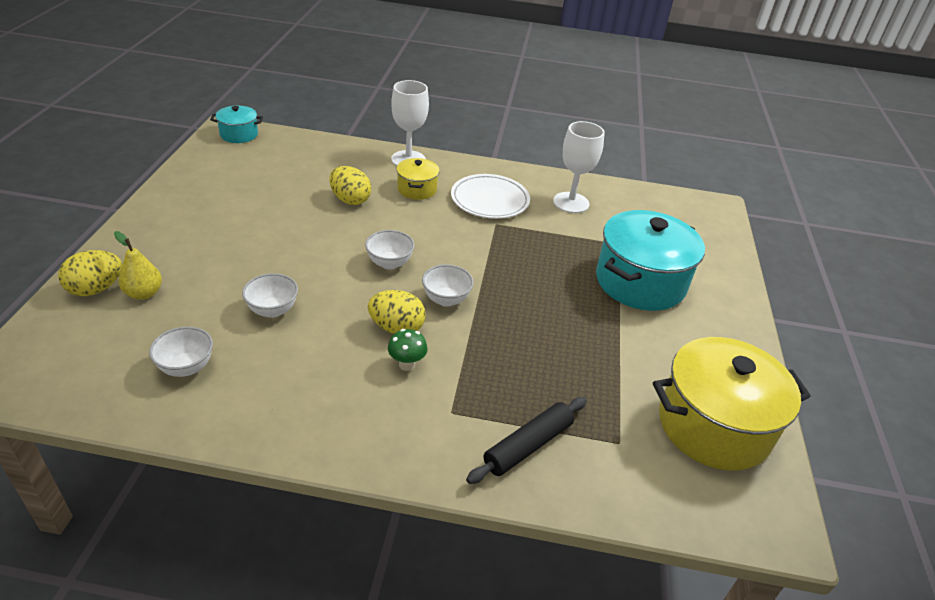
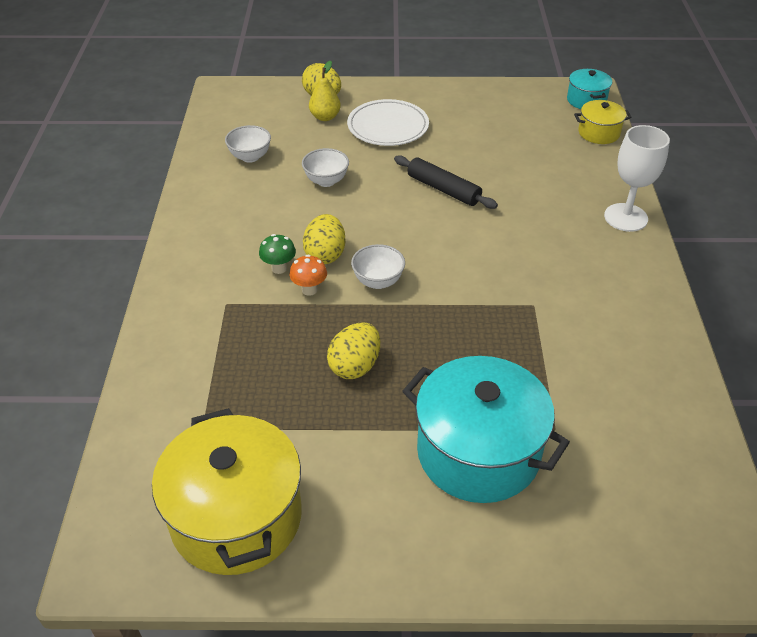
camera: 85 degrees right, 5 degrees up
(350, 200) = (514, 191): yellow egg -> yellow egg (355, 366)
(389, 263) = (420, 235): white bowl -> none
(417, 189) = (566, 233): yellow pot -> yellow pot (598, 133)
(445, 346) = (309, 290): none -> orange mushroom
(490, 200) = (582, 295): white plate -> white plate (388, 126)
(528, 446) = (192, 358): black rolling pin -> black rolling pin (443, 189)
(571, 203) = (627, 374): white goblet -> none

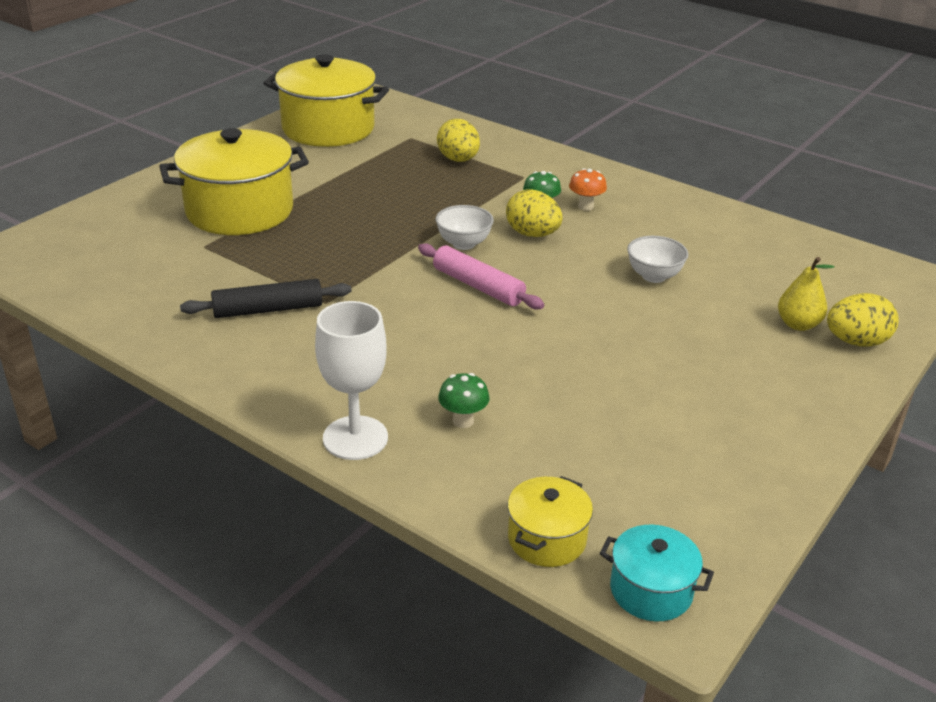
camera: 125 degrees right, 10 degrees down
(250, 157) = (745, 251): white bowl -> none
(309, 290) = (495, 212): orange mushroom -> orange mushroom (585, 206)
(355, 366) = (385, 200): yellow egg -> yellow egg (458, 160)
(388, 126) = (735, 359): white plate -> none
(427, 246) = (478, 286): none -> pink rolling pin
(443, 189) = (559, 338): black rolling pin -> black rolling pin (268, 309)
(478, 452) = (240, 211): turquoise pot -> yellow pot
(561, 189) = (463, 421): none -> green mushroom

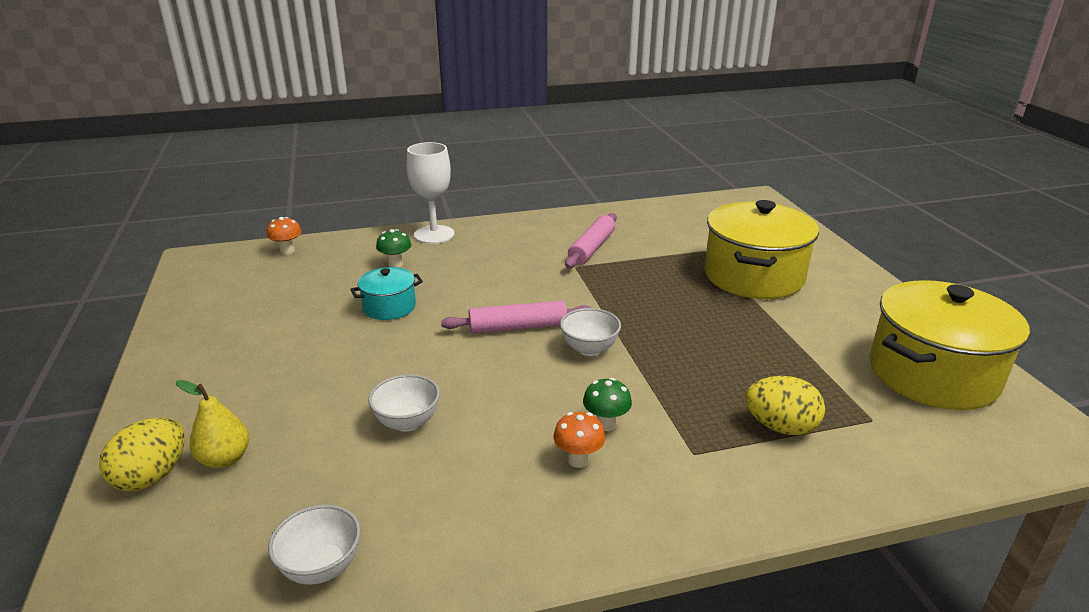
camera: 130 degrees right, 5 degrees down
(268, 309) = (592, 248): black rolling pin -> pink rolling pin
(532, 234) = (563, 393): yellow egg -> none
(547, 539) = (287, 251): yellow pot -> orange mushroom
(651, 590) = (216, 260): turquoise pot -> turquoise pot (389, 307)
(778, 244) = (321, 567): none -> white bowl

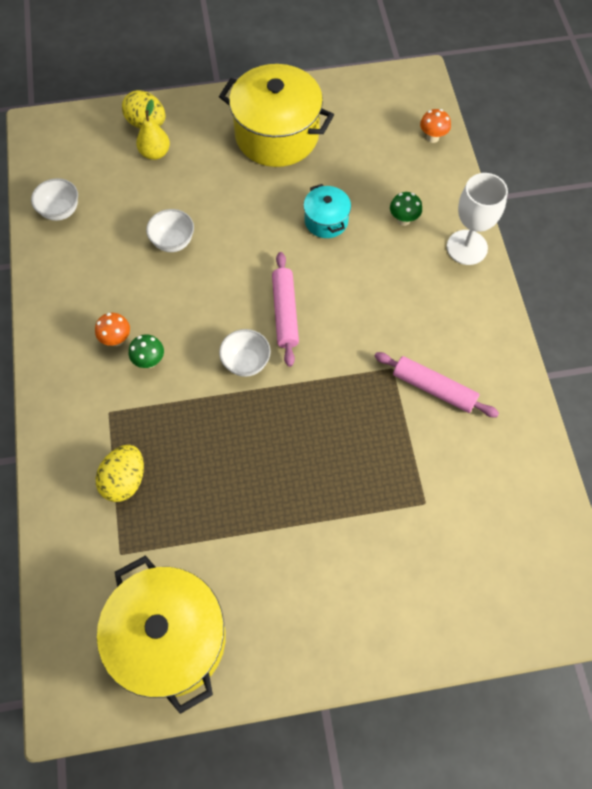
camera: 95 degrees right, 35 degrees up
(753, 276) = (363, 538): yellow pot -> yellow pot (277, 135)

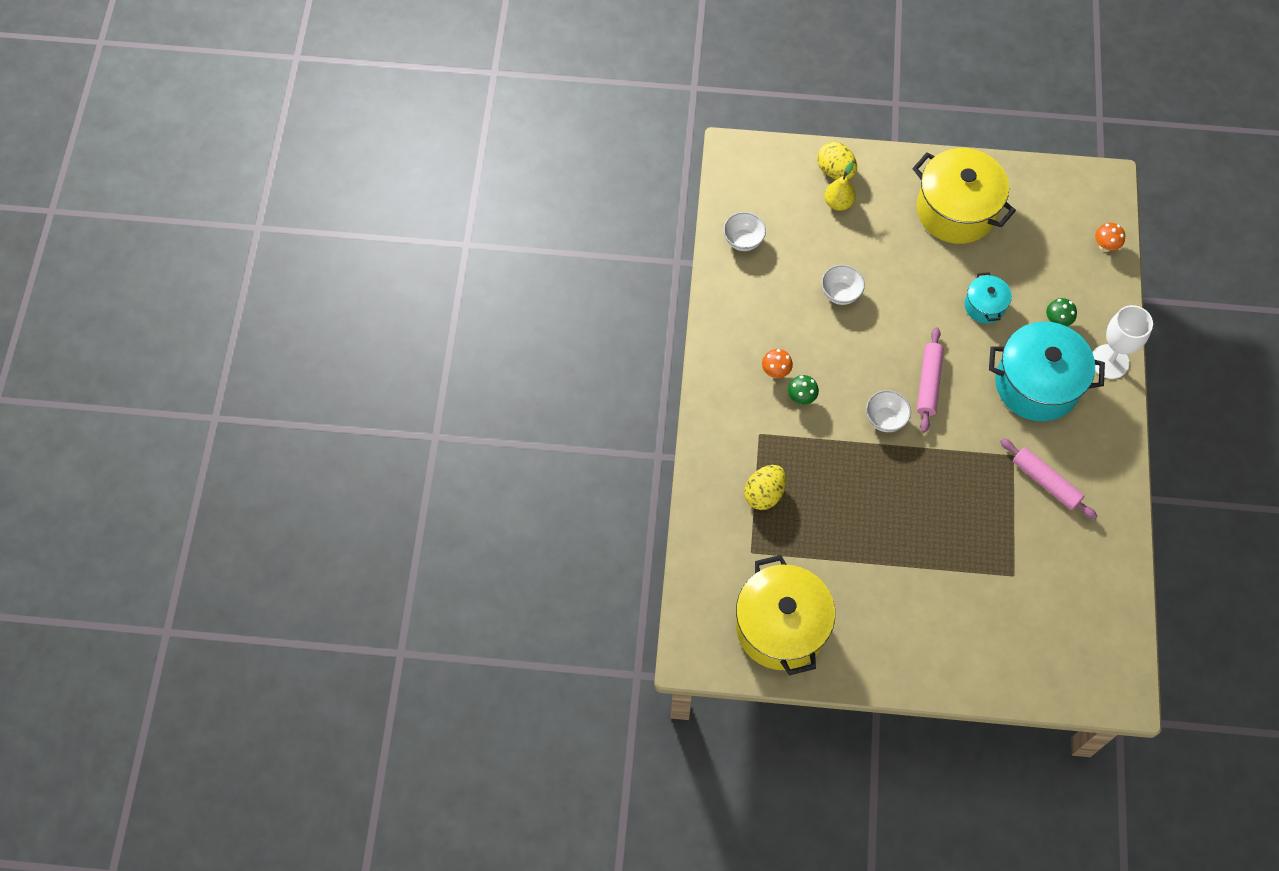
camera: 15 degrees right, 0 degrees up
(399, 287) = (1037, 384): none -> turquoise pot

